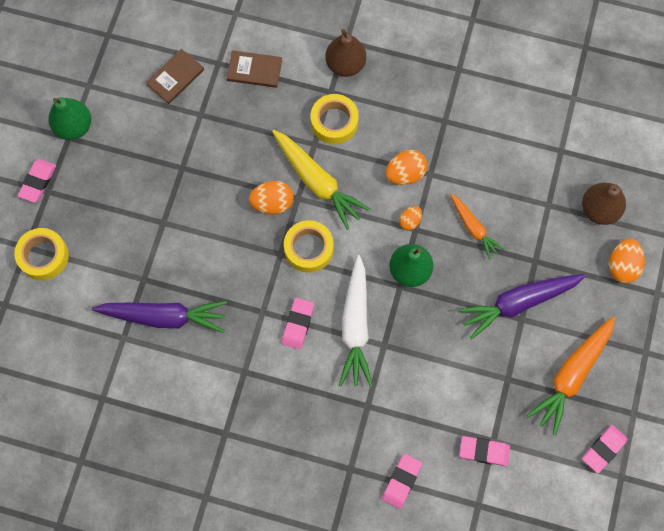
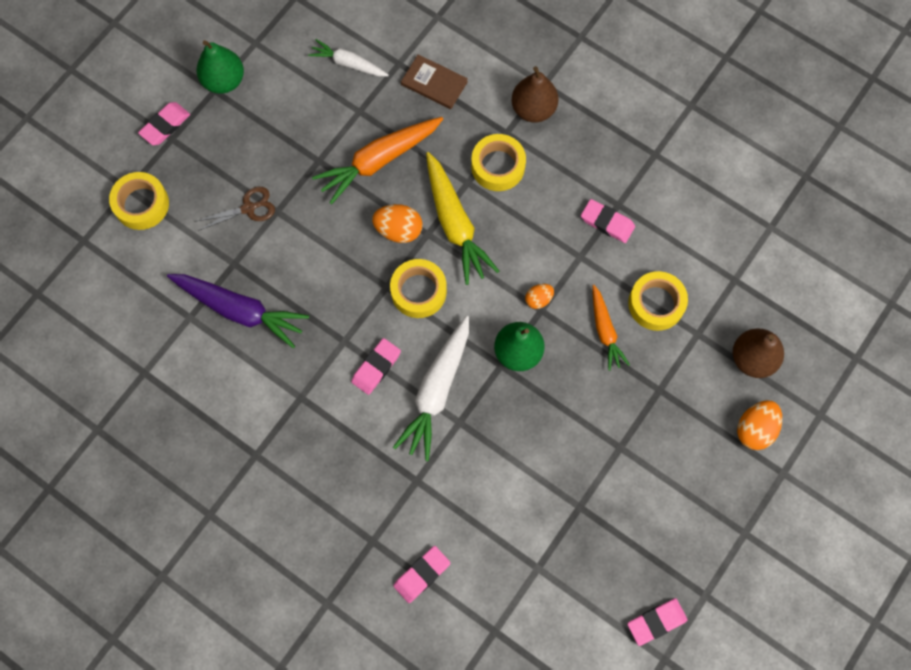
camera: 20 degrees right, 0 degrees up
(138, 228) = (248, 208): none -> brown scissors
(175, 77) = (348, 63): brown book -> white carrot
(405, 174) = (553, 247): orange egg -> none
(484, 451) = (523, 575): pink eraser -> pink eraser (607, 223)
(506, 192) = (656, 304): none -> yellow tape
(518, 303) = (622, 429): purple carrot -> none
(571, 376) = (651, 529): orange carrot -> orange carrot (378, 161)

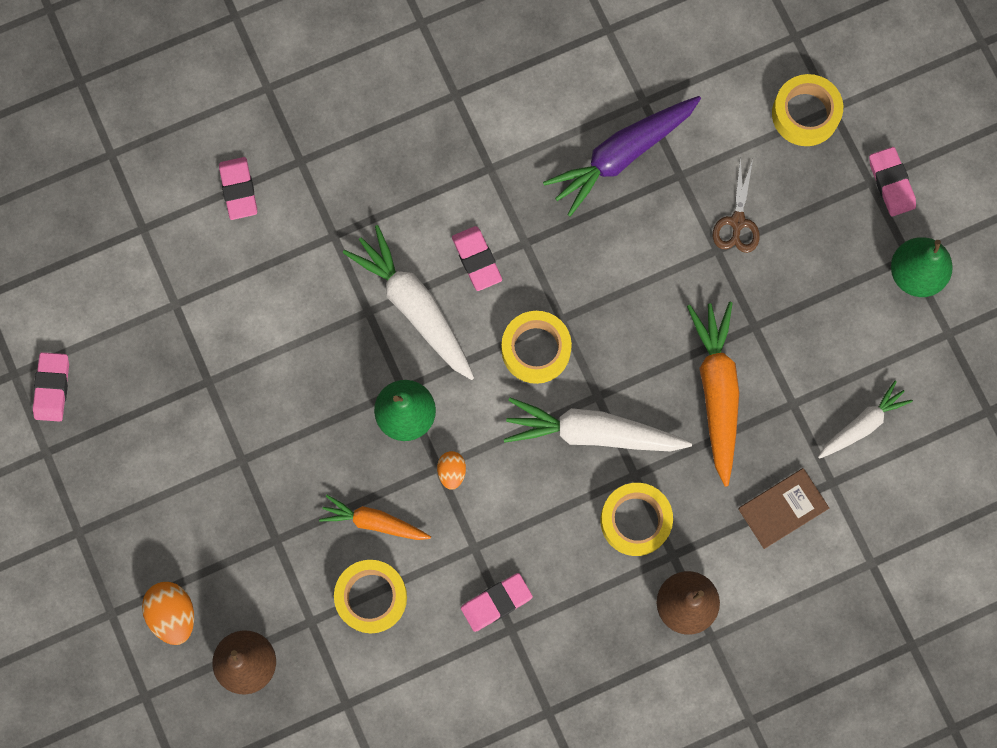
camera: 120 degrees right, 5 degrees up
(398, 230) = (619, 367): orange egg -> none
(455, 224) = (592, 432): yellow carrot -> white carrot

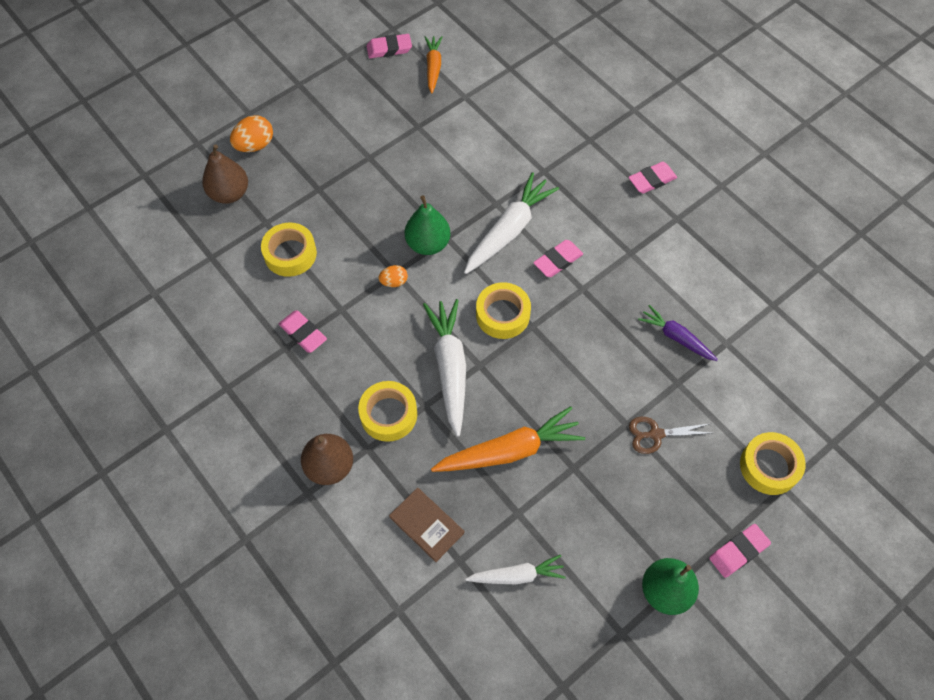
camera: 75 degrees right, 15 degrees down
(239, 190) = (556, 111): pink eraser -> pink eraser (652, 180)
(374, 522) = (345, 243): orange carrot -> orange carrot (433, 67)
(621, 156) = (676, 337): purple carrot -> purple carrot, size x0.60
(862, 424) = (517, 575): white carrot -> white carrot turned 45 degrees counterclockwise

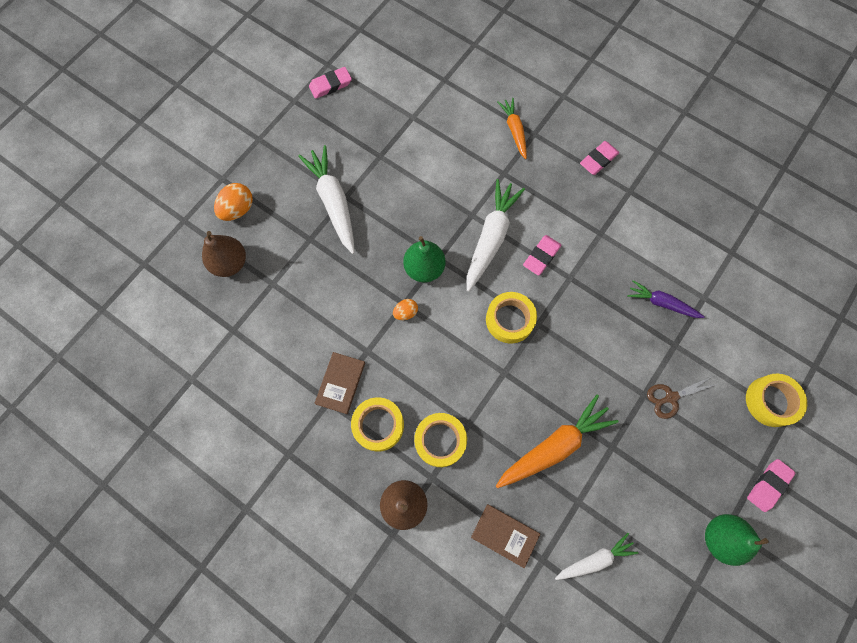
camera: 15 degrees left, 10 degrees up
(290, 254) = (304, 309): yellow tape -> yellow tape (378, 425)
(303, 333) = (340, 383): pink eraser -> brown book
(433, 67) = (376, 94): orange carrot -> orange carrot (514, 130)
(450, 367) = (479, 382): white carrot -> white carrot (333, 202)

